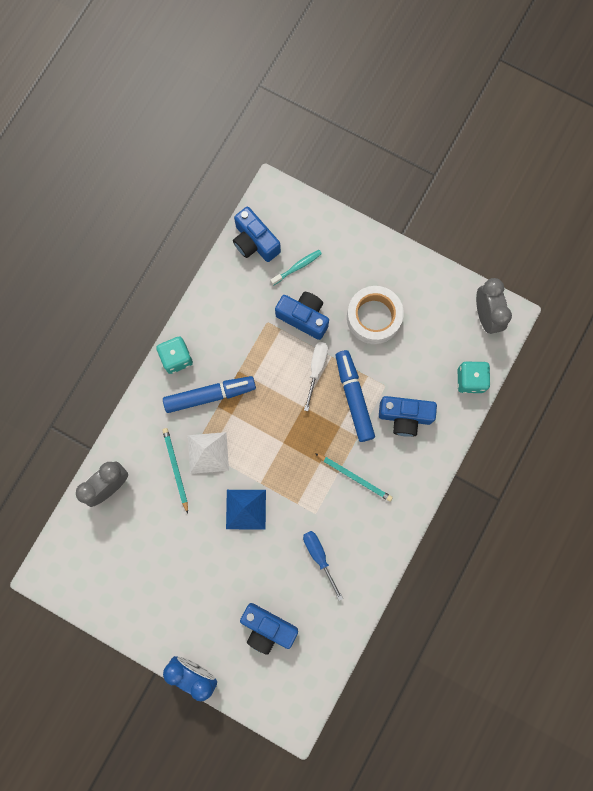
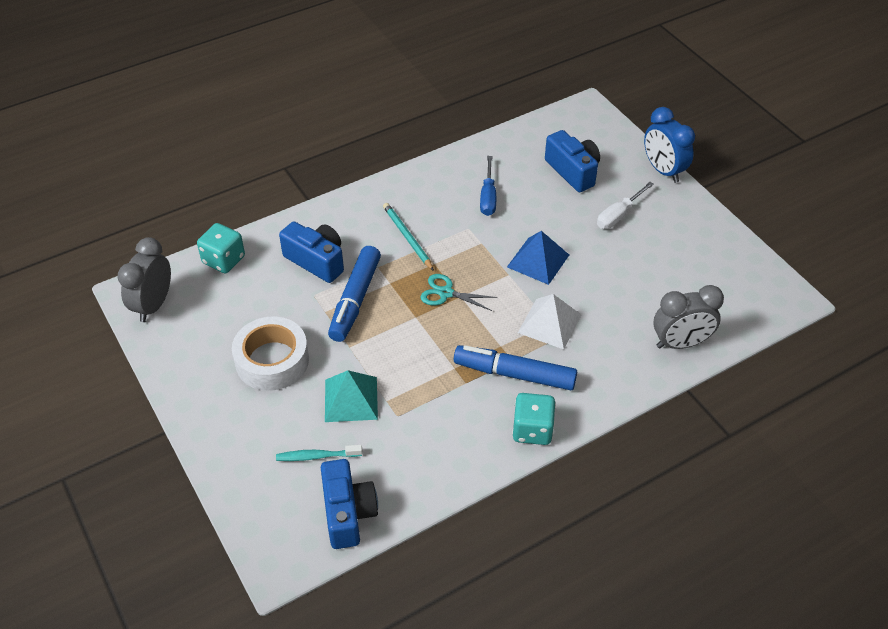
camera: 150 degrees left, 30 degrees down
(175, 469) = (595, 325): turquoise pencil -> none
(295, 439) = (446, 293): none -> turquoise scissors
(303, 317) = (351, 399): blue camera -> turquoise pyramid
(316, 369) = (375, 343): white screwdriver -> white screwdriver (618, 215)

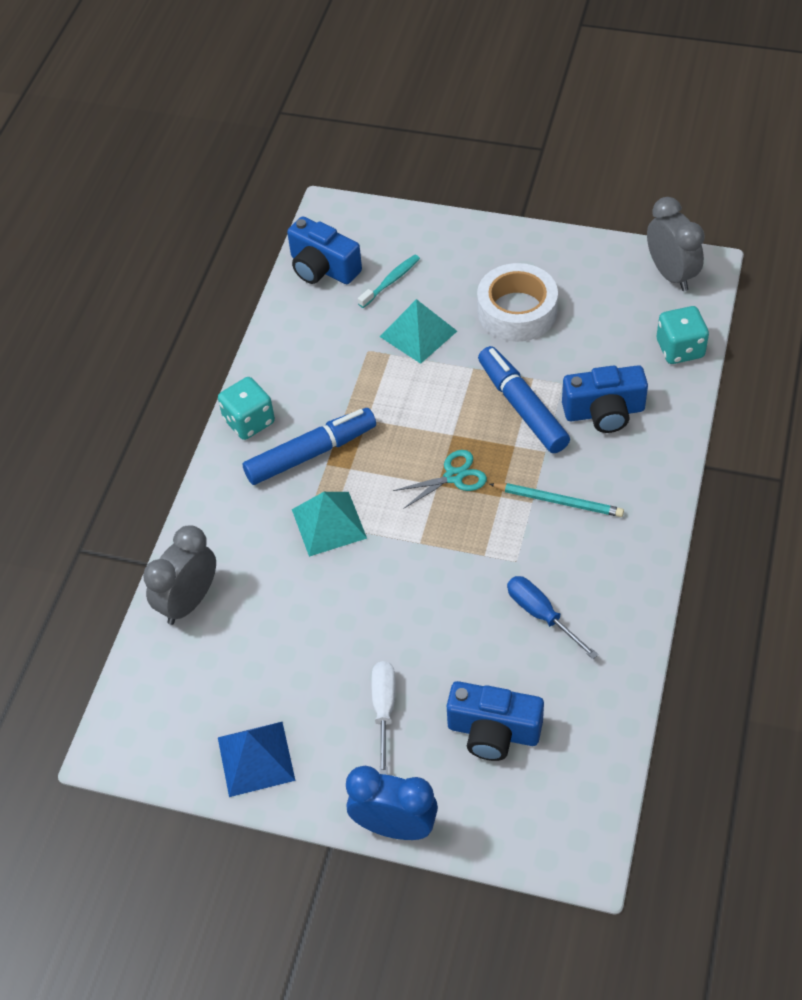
camera: 140 degrees right, 5 degrees up
(538, 260) = (408, 581): blue pyramid -> blue pyramid (256, 758)
(549, 323) = (329, 523): white pyramid -> turquoise pyramid

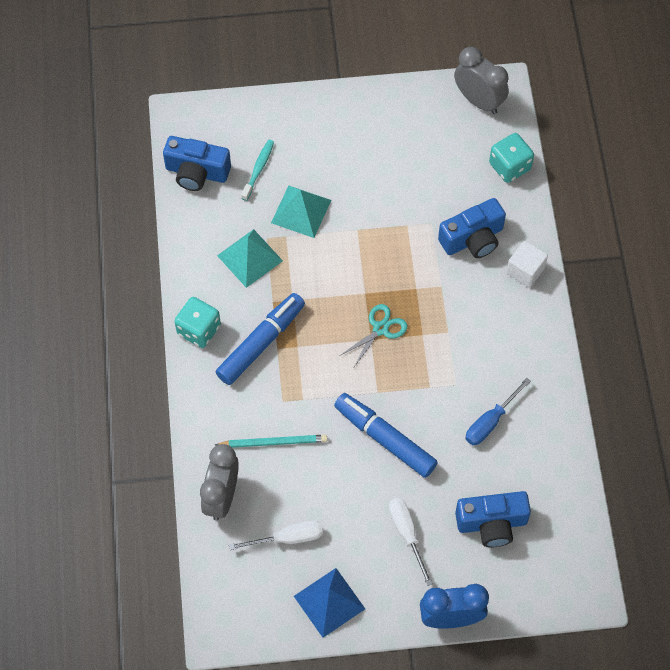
camera: 25 degrees left, 10 degrees up
(242, 670) = (288, 538): none -> white screwdriver
(329, 523) = (301, 398): turquoise pyramid -> turquoise pyramid (250, 258)
(517, 311) = (371, 168): white tape -> none
(522, 407) = (409, 253): blue marker -> blue marker (385, 438)
(541, 615) = (490, 422): blue screwdriver -> blue screwdriver turned 75 degrees counterclockwise
(558, 501) = (467, 325): turquoise pencil -> turquoise pencil (273, 442)
(653, 462) = (525, 270): none -> white cube

